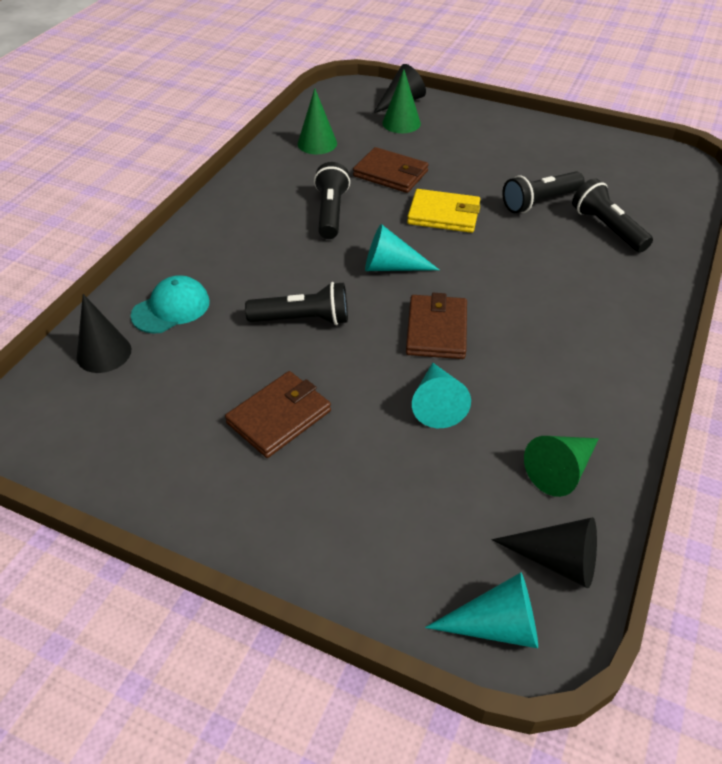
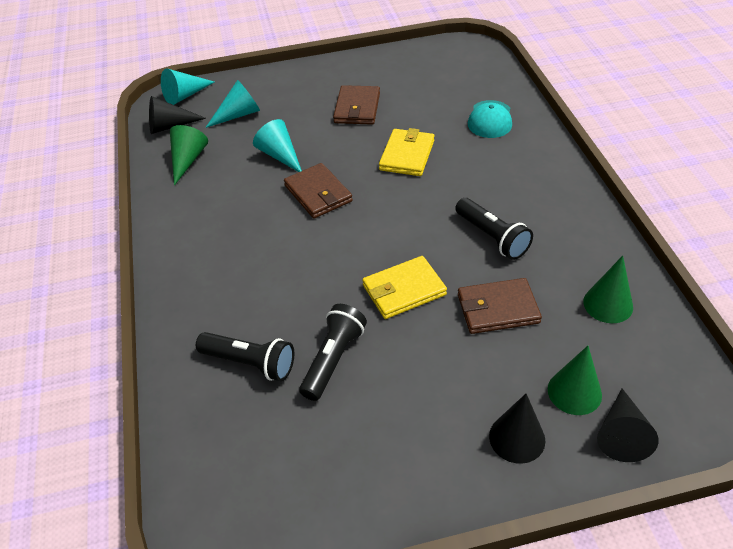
camera: 145 degrees right, 0 degrees up
(104, 353) = (486, 85): black cone -> black cone (517, 438)
(303, 319) = (407, 155): black flashlight -> yellow wallet
(391, 267) = (393, 219): turquoise cone -> turquoise cone (238, 114)

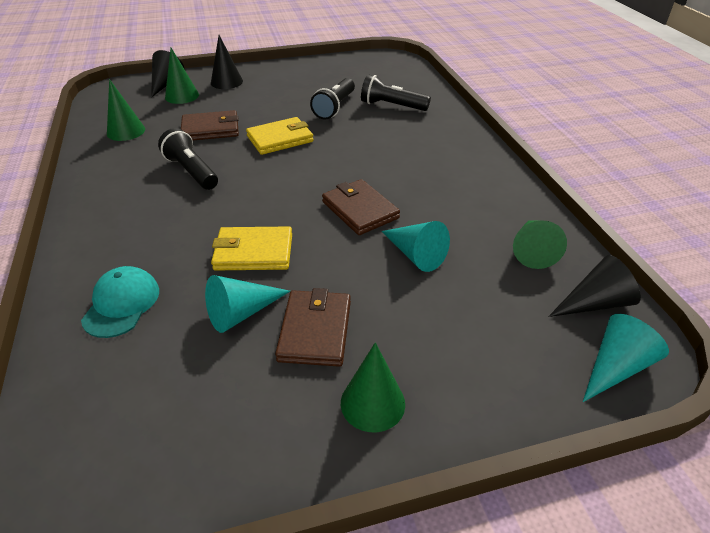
camera: 175 degrees right, 5 degrees down
(238, 114) = (500, 322): turquoise cone -> turquoise cone (242, 313)
(326, 79) = (372, 403): none -> green cone
(407, 155) = (253, 252): yellow wallet -> yellow wallet turned 75 degrees clockwise

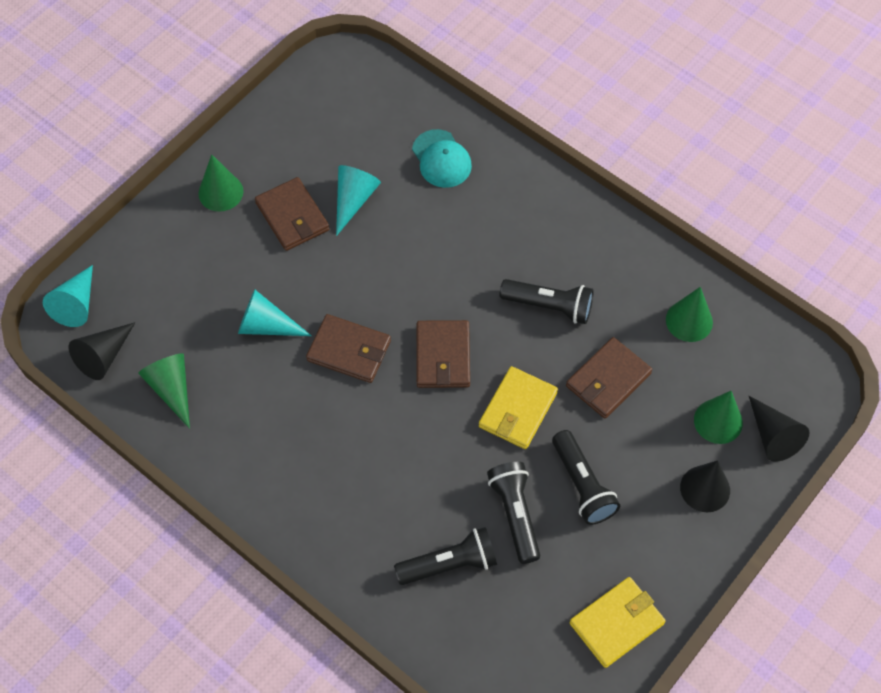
camera: 145 degrees right, 20 degrees up
(253, 252) = (396, 252): yellow wallet -> yellow wallet (617, 623)
(284, 103) = (582, 485): none -> black flashlight
(295, 179) = (443, 356): none -> brown wallet

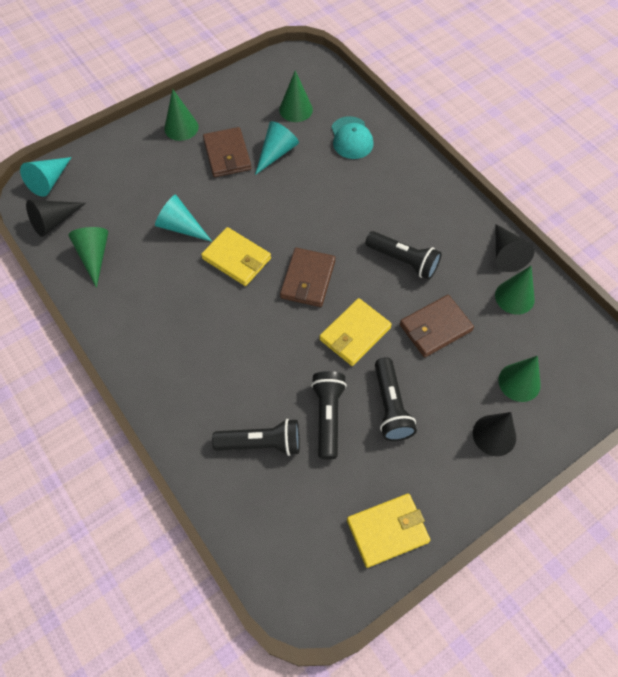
camera: 15 degrees right, 0 degrees up
(349, 351) = (236, 258): brown wallet -> yellow wallet
(359, 134) = (296, 109): none -> green cone
(773, 436) = (564, 405): black cone -> black cone (506, 254)

